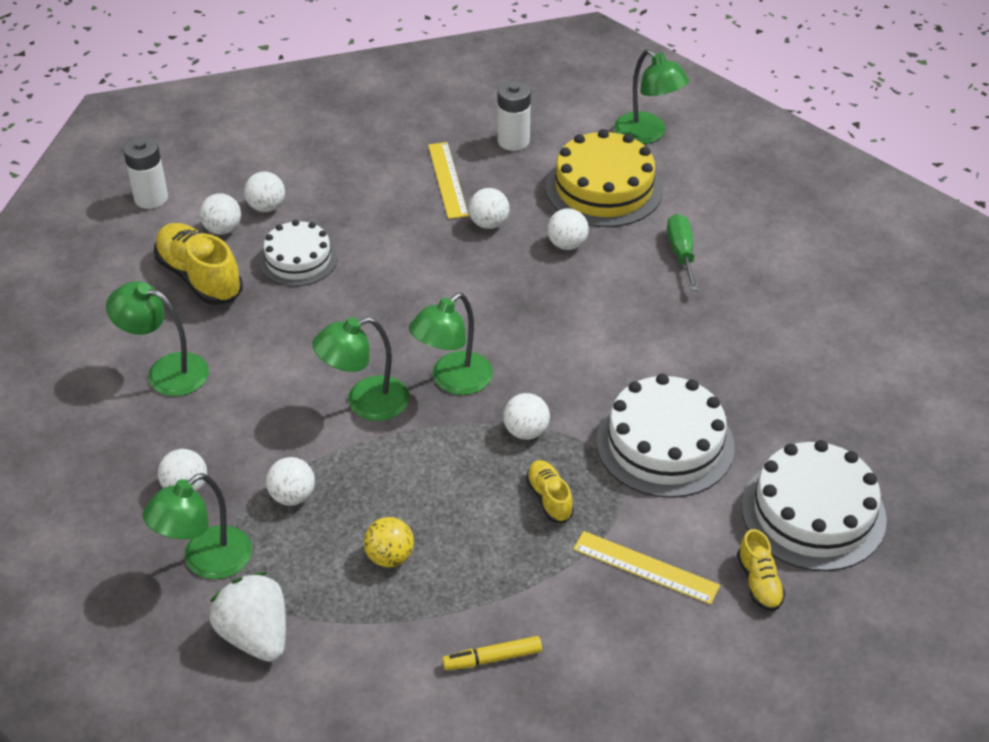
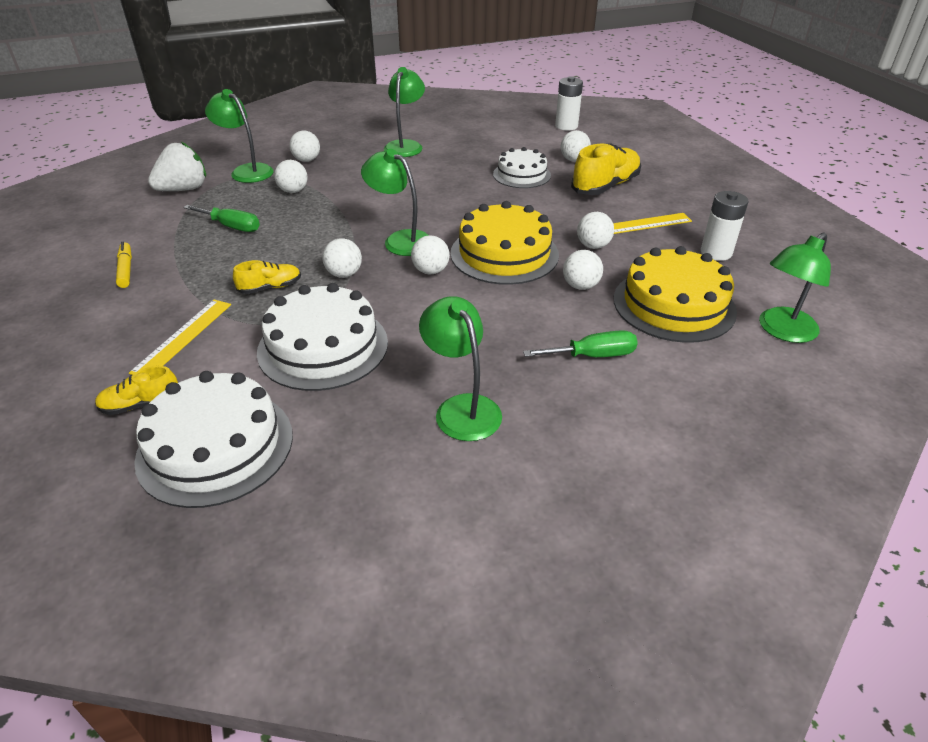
camera: 85 degrees right, 5 degrees down
(199, 277) = (494, 146): yellow shoe -> yellow shoe (605, 186)
(223, 229) = (544, 149): white ball -> white ball (431, 271)
(365, 403) = (377, 208): green lamp -> green lamp (462, 408)
(390, 557) = (231, 226): yellow ball -> green screwdriver
(496, 294) = (504, 254): none -> yellow cake

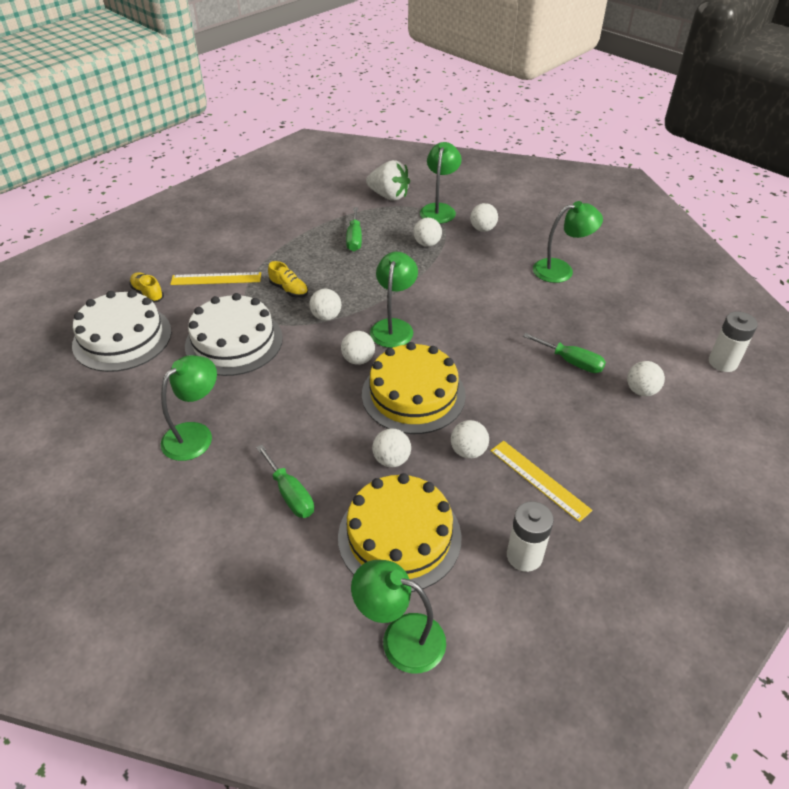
camera: 65 degrees right, 5 degrees up
(126, 269) = (274, 222): yellow marker -> none
(521, 175) = (571, 362): white cake -> green screwdriver
(605, 186) = (601, 431): yellow shoe -> none

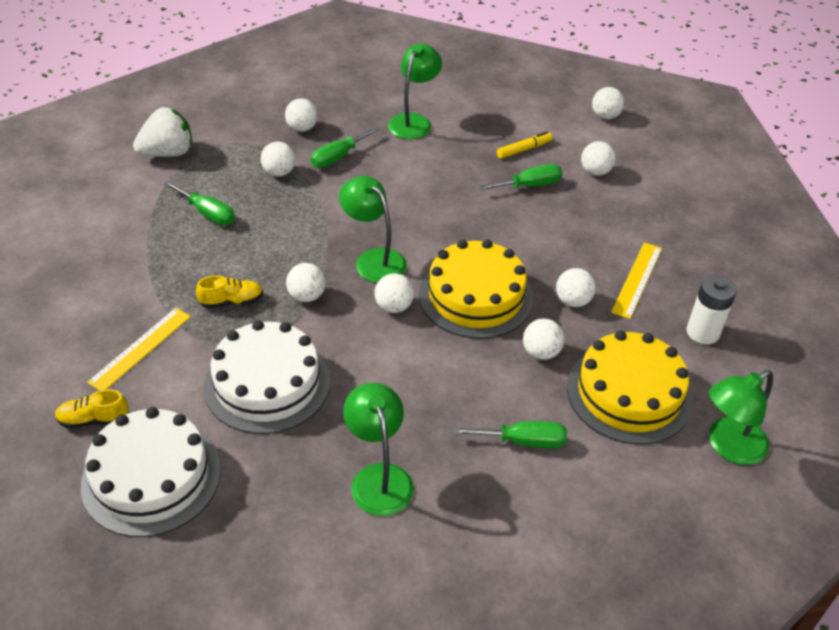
camera: 55 degrees left, 0 degrees up
(439, 209) = (236, 135): green lamp -> none
(475, 258) = (338, 157): none -> green screwdriver
(539, 479) = (637, 279): yellow ruler -> yellow ruler turned 60 degrees counterclockwise
(610, 338) = (524, 149): none -> yellow marker
(722, 362) = (605, 116): white battery -> white ball

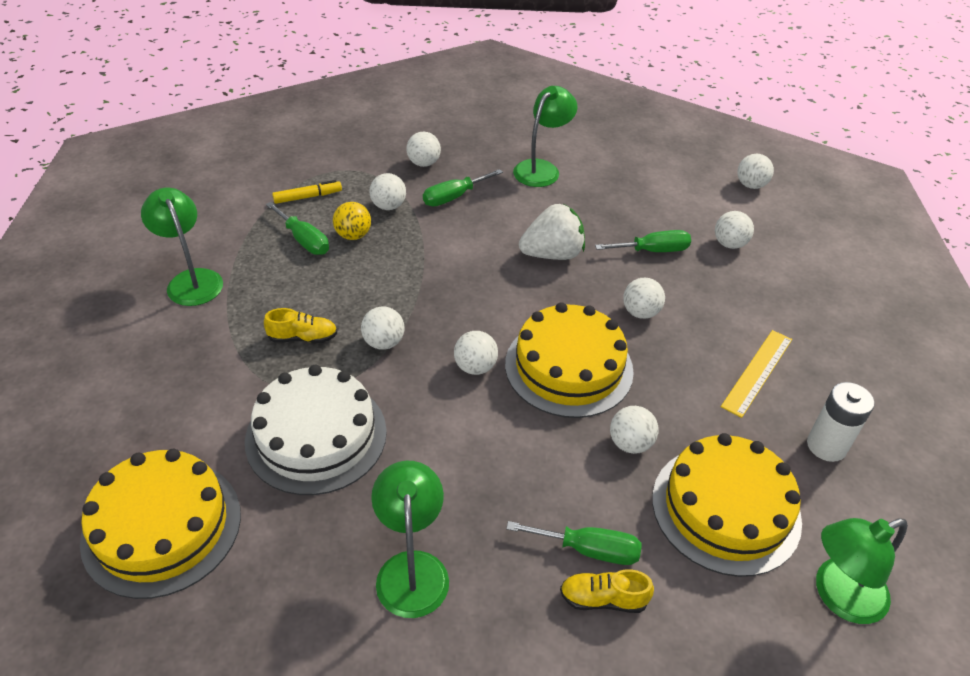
camera: 10 degrees right, 0 degrees up
(94, 419) = (121, 450): yellow shoe -> yellow shoe (603, 599)
(141, 349) = (194, 377): yellow ruler -> none
(151, 477) = (162, 527): white cake -> yellow cake
(168, 153) = (281, 173): white strawberry -> white strawberry (552, 254)
(253, 203) = (353, 235): none -> yellow ball
(374, 259) = (465, 311): green lamp -> green lamp (191, 280)
(524, 149) = (654, 211): yellow marker -> yellow marker (308, 197)
(573, 301) = (678, 387): white ball -> white ball (640, 312)

